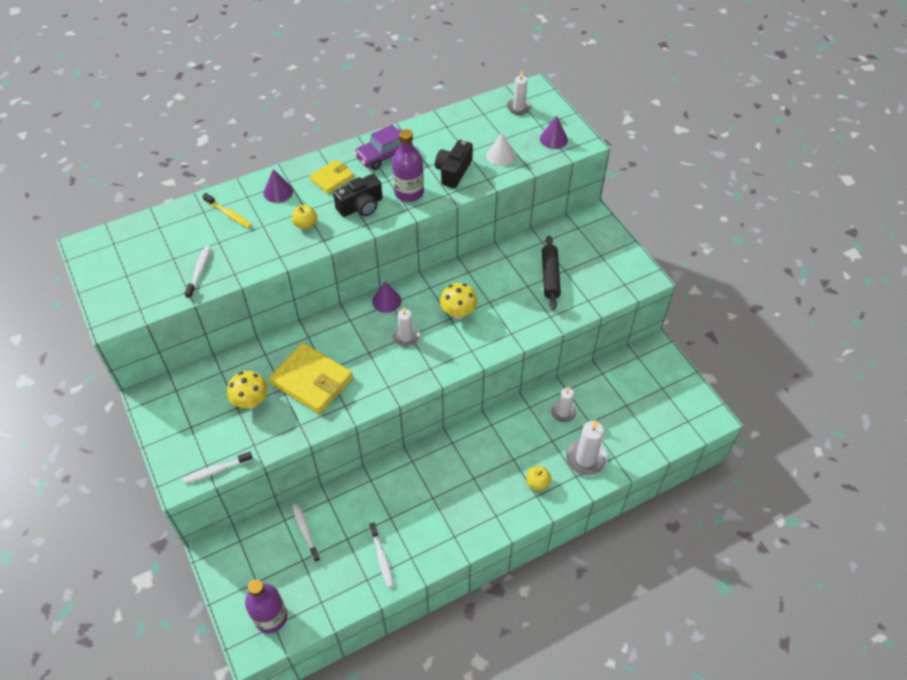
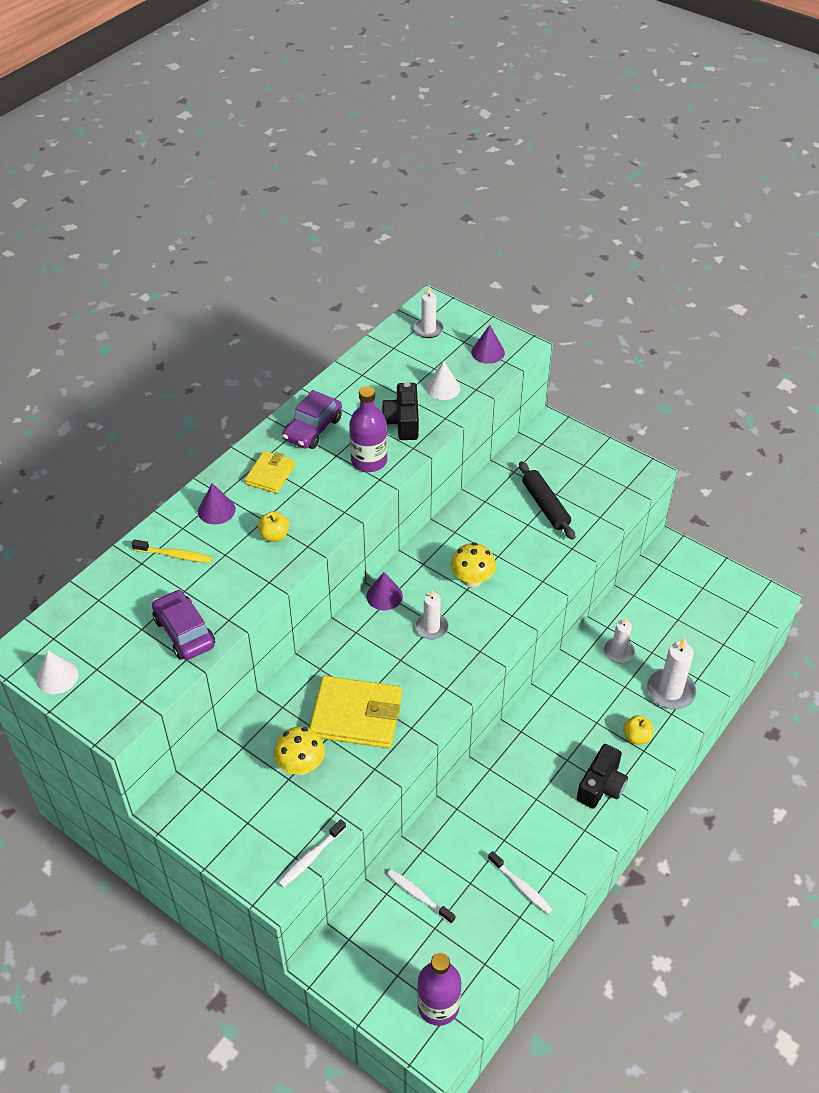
camera: 25 degrees left, 5 degrees down
(98, 271) = (57, 676): none -> white cone
(199, 271) = (184, 632): white toothbrush -> purple car
(361, 206) = (324, 494): black camera -> black camera (601, 786)

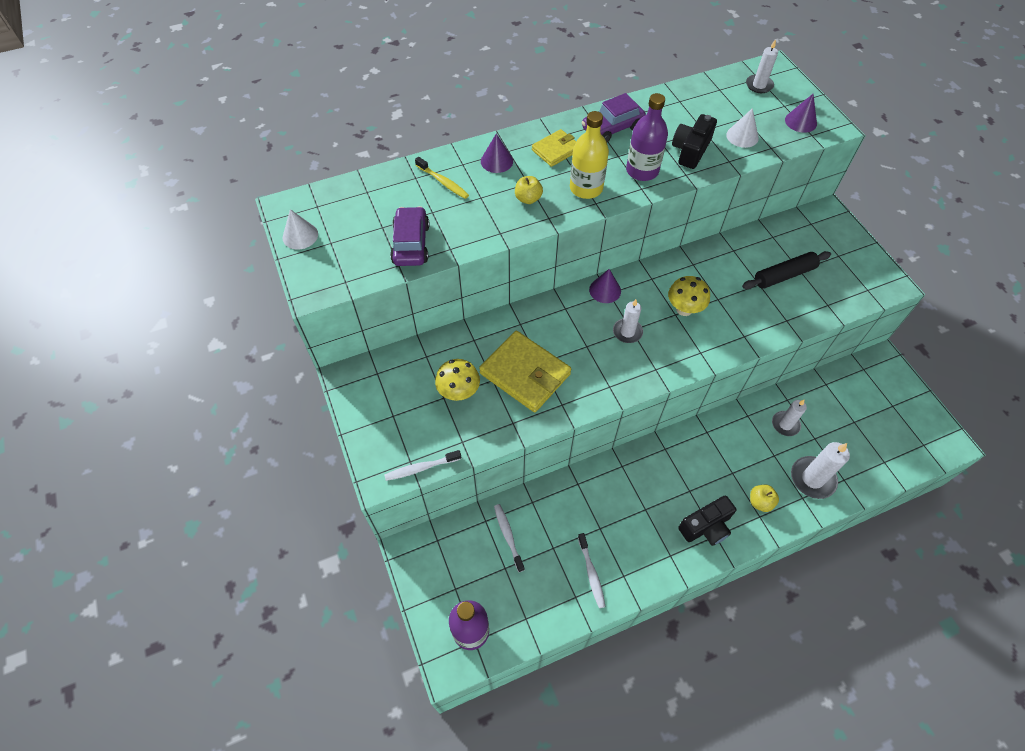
camera: 30 degrees right, 10 degrees up
(325, 501) = (586, 188): none -> yellow bottle
(545, 506) = (784, 275): black rolling pin -> black rolling pin turned 60 degrees clockwise

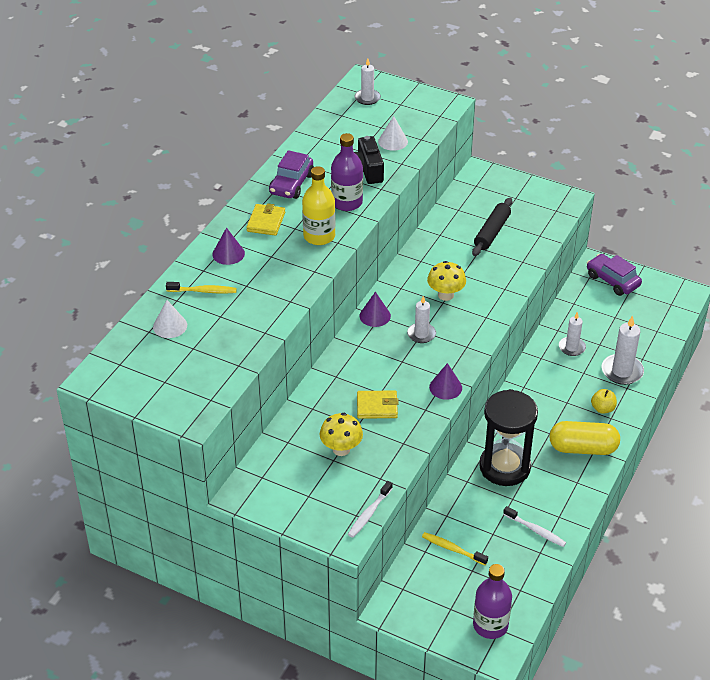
camera: 40 degrees left, 15 degrees down
(300, 236) = (133, 391): white cone -> white cone (170, 326)
(411, 244) = (230, 346): purple car -> purple car (612, 280)
(508, 536) = (452, 549): white toothbrush -> yellow toothbrush
(525, 374) = (377, 407): yellow wallet -> yellow wallet, size x0.57
(528, 199) = (284, 267): yellow apple -> none
(621, 494) = (504, 467): none -> black hourglass
(706, 527) = (583, 448): black camera -> yellow capsule
(800, 121) = (423, 110): purple cone -> purple cone (445, 387)

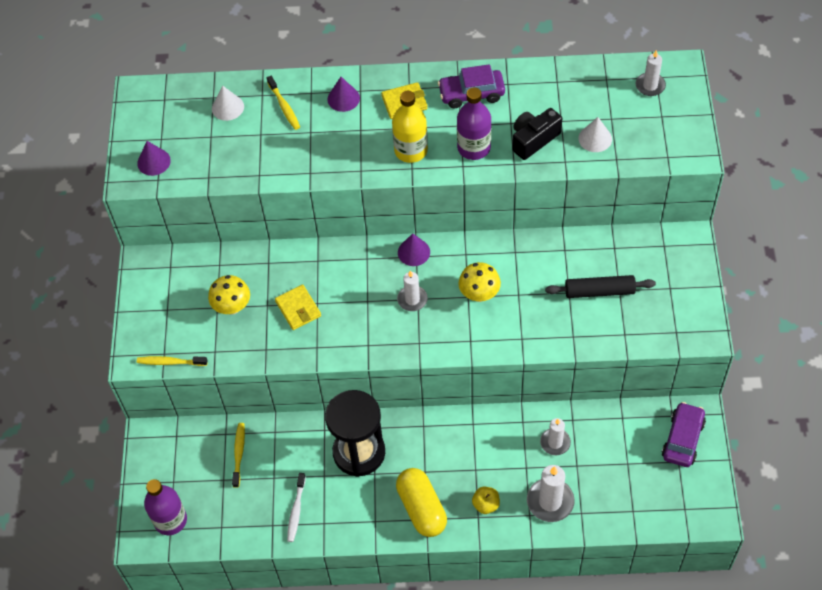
camera: 65 degrees right, 15 degrees up
(369, 513) = (170, 362): white toothbrush -> yellow toothbrush
(445, 387) = (354, 350): purple cone -> purple cone (154, 162)

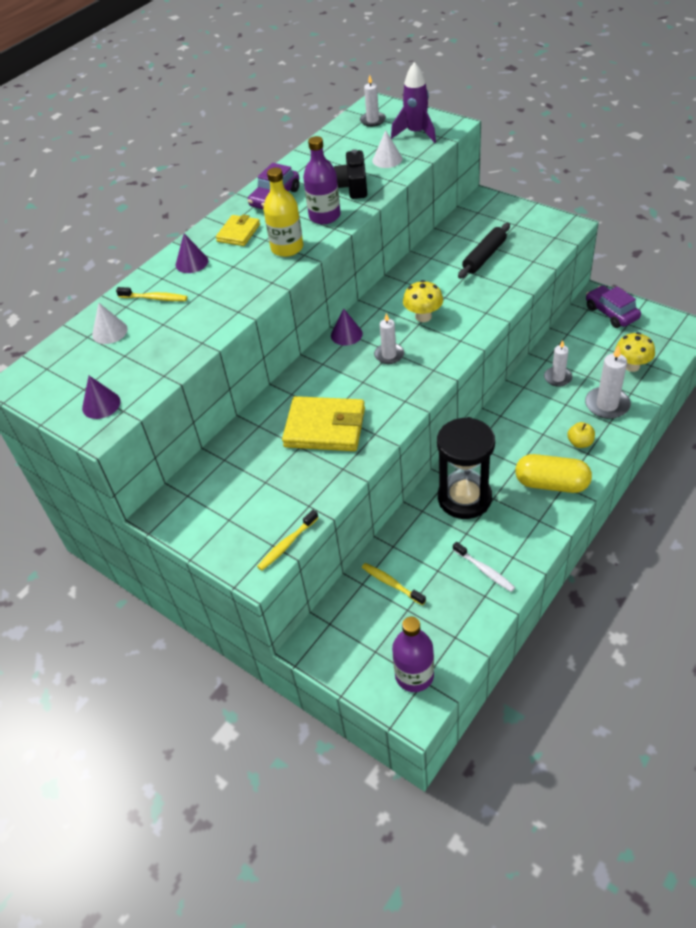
camera: 50 degrees left, 10 degrees down
(232, 307) = (276, 471): yellow mushroom -> yellow mushroom (631, 366)
(298, 309) = (325, 428): yellow wallet -> yellow wallet, size x1.76
(656, 134) = (416, 133): none -> purple rocket

